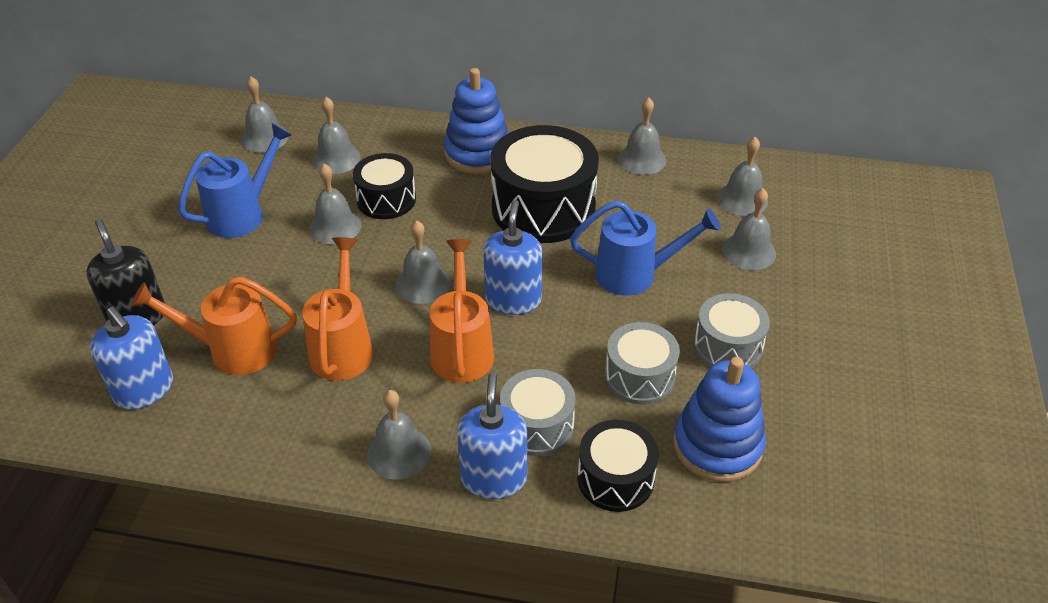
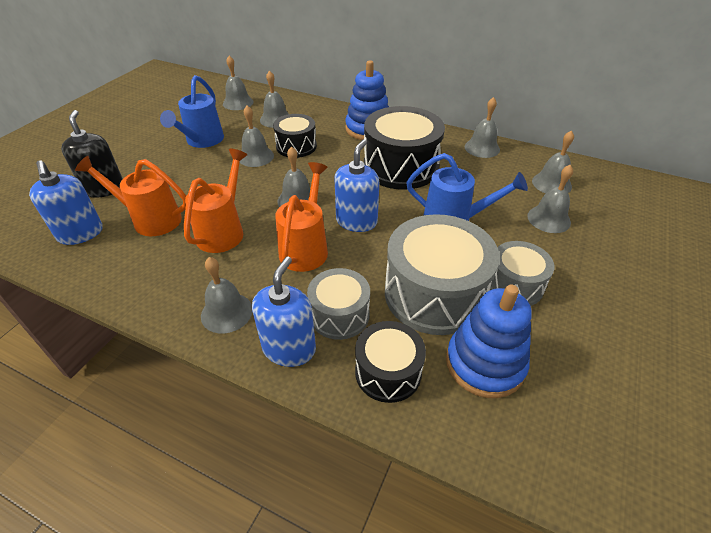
camera: 15 degrees right, 0 degrees up
(243, 214) = (202, 141): blue watering can -> blue watering can turned 135 degrees clockwise
(639, 377) = (434, 294): grey drum -> grey drum, size x1.75

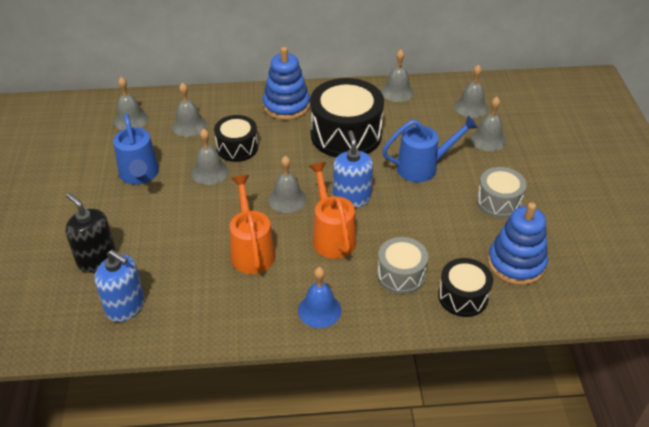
camera: 30 degrees left, 0 degrees up
(151, 219) = (176, 268): orange watering can -> none
(226, 312) = (319, 310): grey bell -> blue bell
(289, 348) = (387, 312): blue soap dispenser -> none
(434, 294) = (452, 231): grey drum -> none

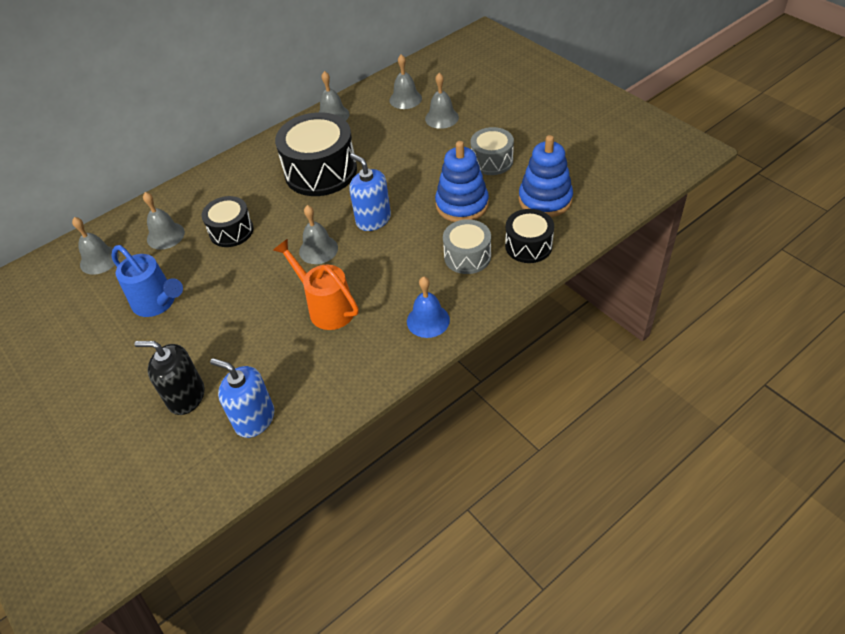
camera: 30 degrees left, 5 degrees up
(125, 306) = (254, 419): blue soap dispenser -> blue soap dispenser turned 150 degrees counterclockwise
(209, 172) = (225, 264): grey bell -> none
(286, 106) = (244, 173): blue stacking toy -> blue stacking toy (462, 204)
(332, 236) = (385, 258): orange watering can -> none
(423, 167) = (409, 165): blue watering can -> none

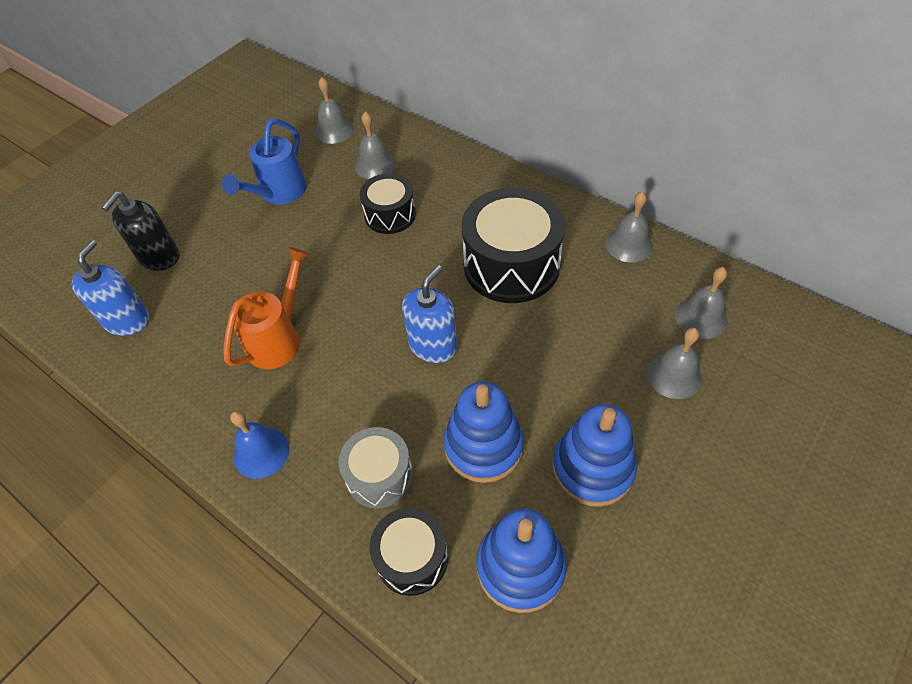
camera: 75 degrees right, 5 degrees up
(186, 397) = (159, 257): black soap dispenser -> black soap dispenser turned 150 degrees counterclockwise
(318, 249) = (371, 303): grey bell -> none
(492, 161) = (592, 468): grey drum -> blue stacking toy

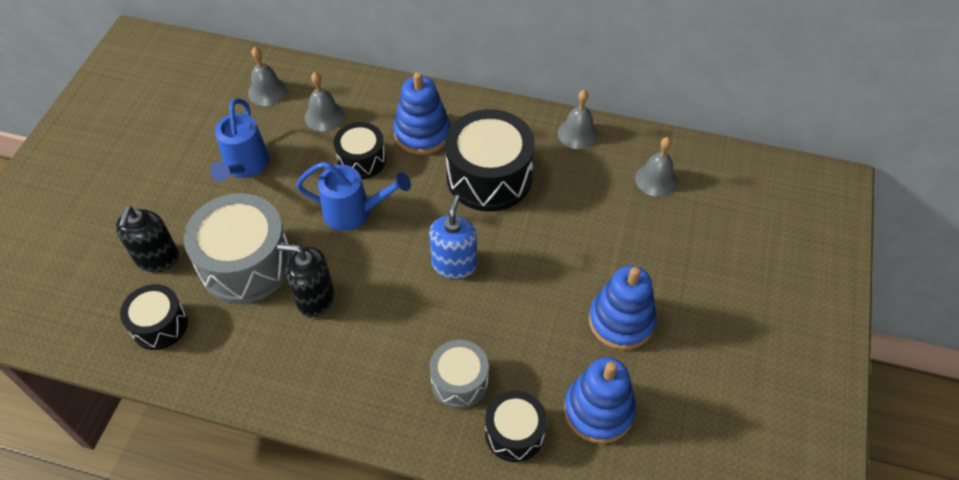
camera: 25 degrees left, 0 degrees up
(127, 320) = (159, 325): blue soap dispenser -> black drum
(232, 285) = (246, 263): none -> grey drum
(261, 452) = (350, 396): blue bell -> none
(278, 338) = (315, 298): orange watering can -> black soap dispenser
(357, 264) = (354, 212): none -> blue watering can
(483, 446) = (532, 331): blue stacking toy -> blue stacking toy (422, 133)
(674, 375) = (653, 231): grey bell -> none

